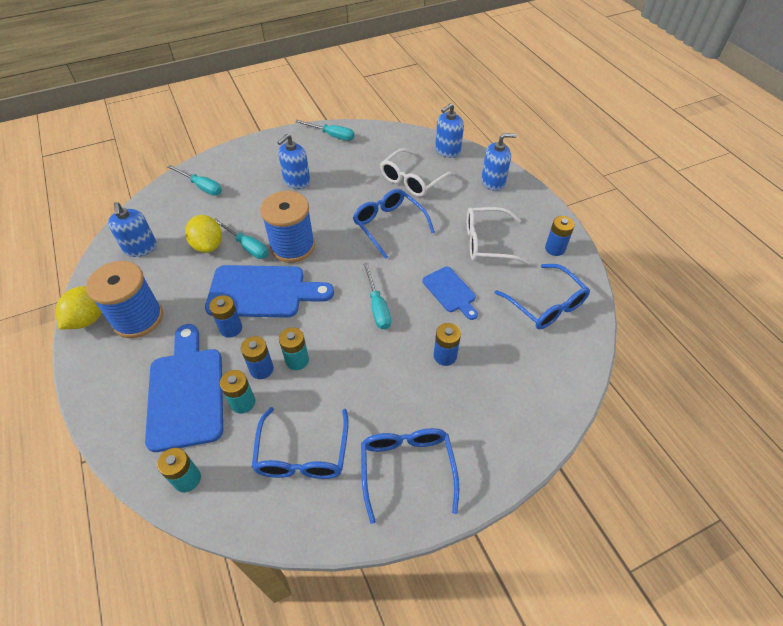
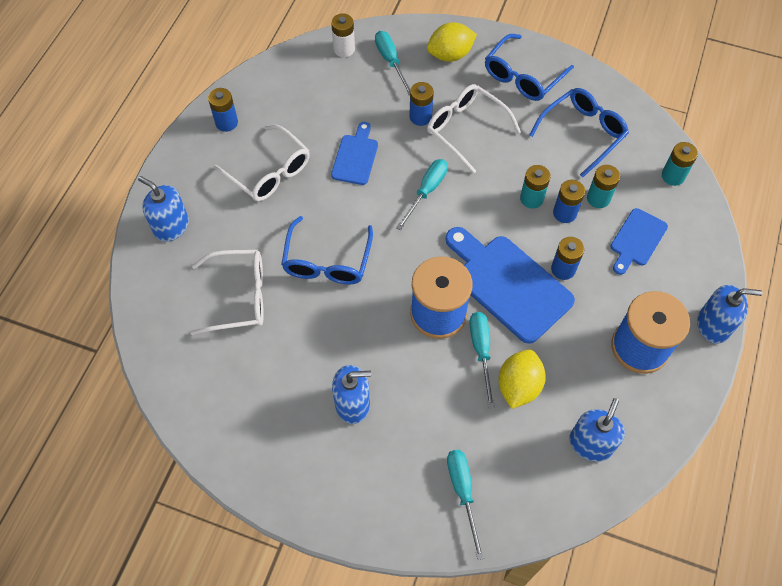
camera: 135 degrees left, 10 degrees up
(88, 319) = (687, 385): yellow lemon -> yellow lemon (450, 55)
(186, 392) = (637, 240): blue cutting board -> blue cutting board, size x0.56
(332, 135) = (238, 450): turquoise screwdriver -> turquoise screwdriver (391, 61)
(401, 374) = (466, 129): none -> white glasses
(447, 150) = (153, 305): blue soap dispenser -> blue soap dispenser (713, 325)
(546, 304) = (301, 91): blue glasses -> none
(569, 362) = (344, 49): none -> white battery

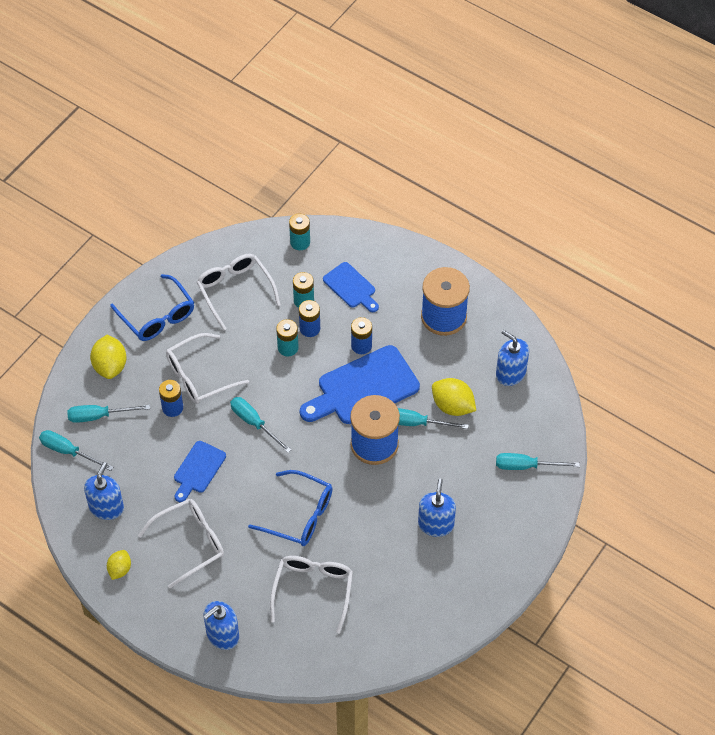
camera: 75 degrees left, 5 degrees down
(226, 122) = (120, 569): blue battery -> yellow lemon
(344, 49) = (68, 451): white battery -> turquoise screwdriver
(355, 157) = (198, 470): blue cutting board -> blue cutting board turned 90 degrees counterclockwise
(582, 133) = (235, 291): blue glasses -> white glasses
(713, 325) = (440, 264): blue soap dispenser -> blue soap dispenser (106, 507)

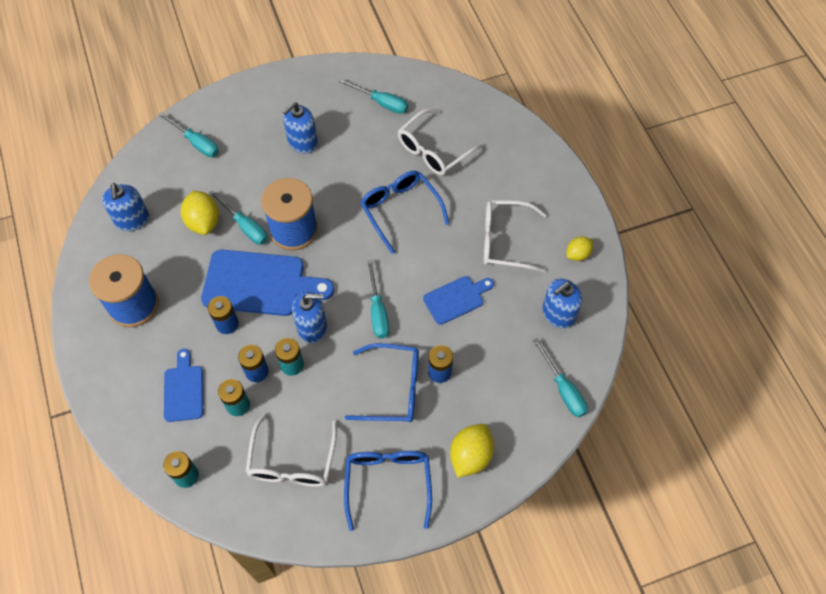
camera: 145 degrees left, 5 degrees up
(99, 416) = (513, 407): turquoise screwdriver -> turquoise screwdriver (381, 103)
(199, 376) = (393, 388): white glasses -> blue glasses
(222, 635) = (526, 159): blue soap dispenser -> blue soap dispenser (312, 327)

